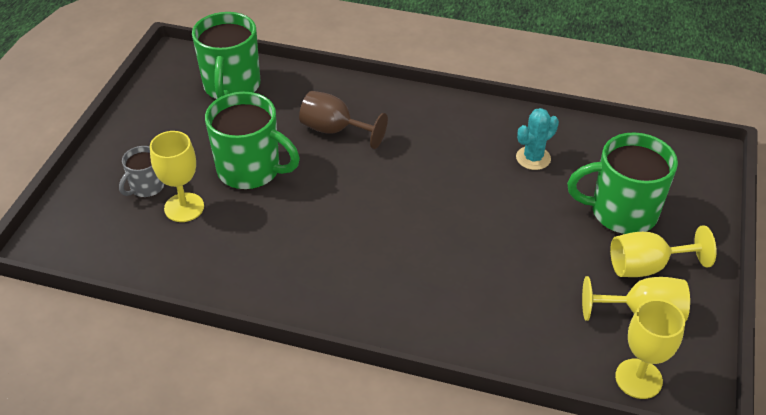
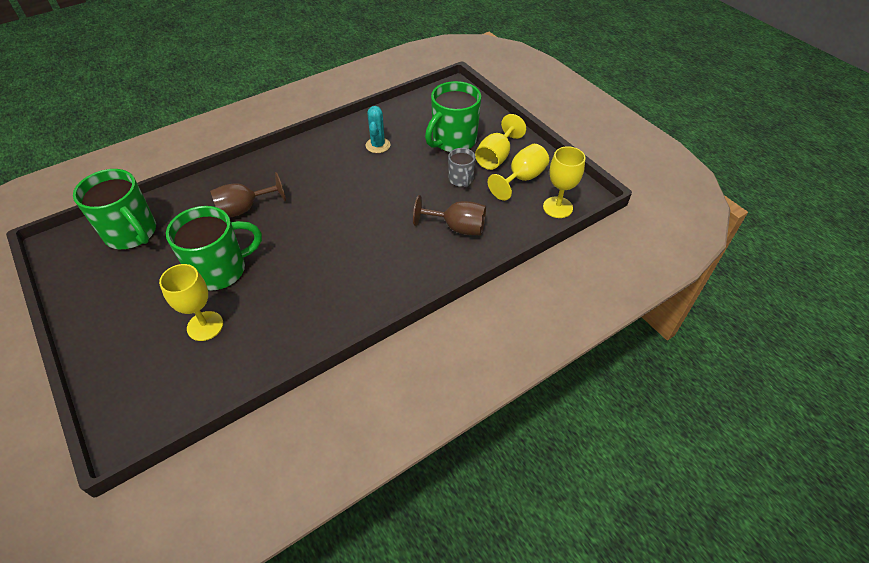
camera: 50 degrees left, 5 degrees up
(146, 187) = (157, 336): grey mug -> grey mug (461, 180)
(495, 305) = (457, 228): none -> brown goblet

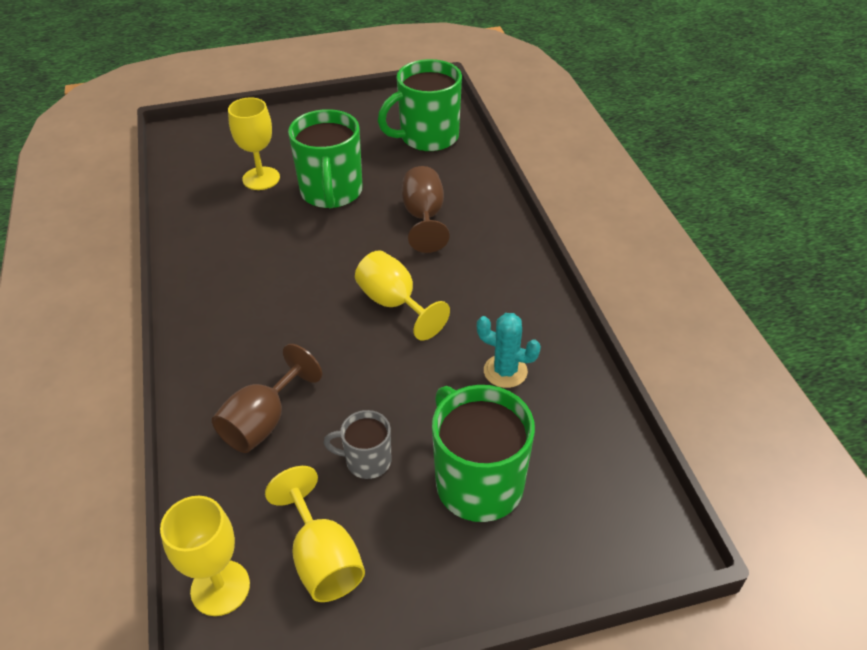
camera: 110 degrees right, 5 degrees down
(496, 157) = (403, 538): yellow goblet -> yellow goblet (394, 304)

